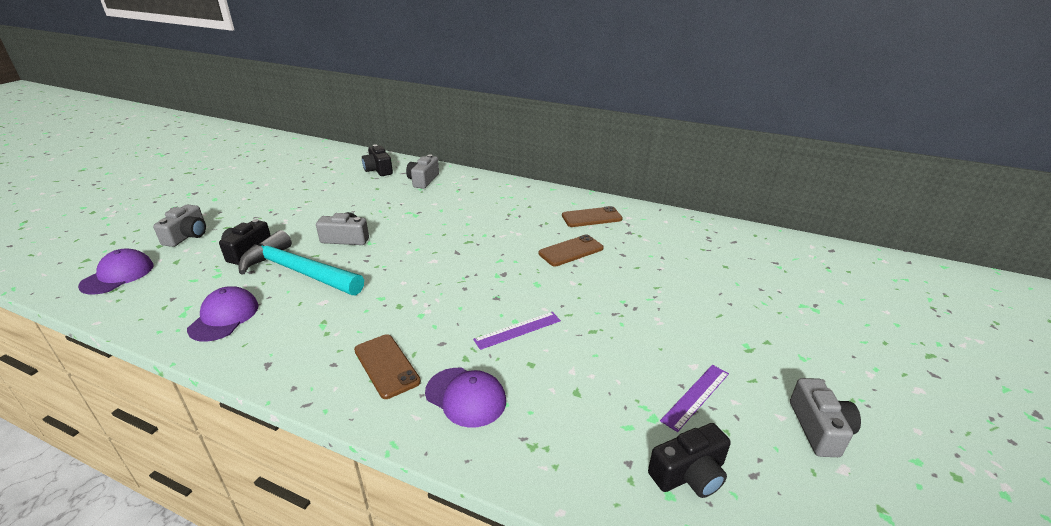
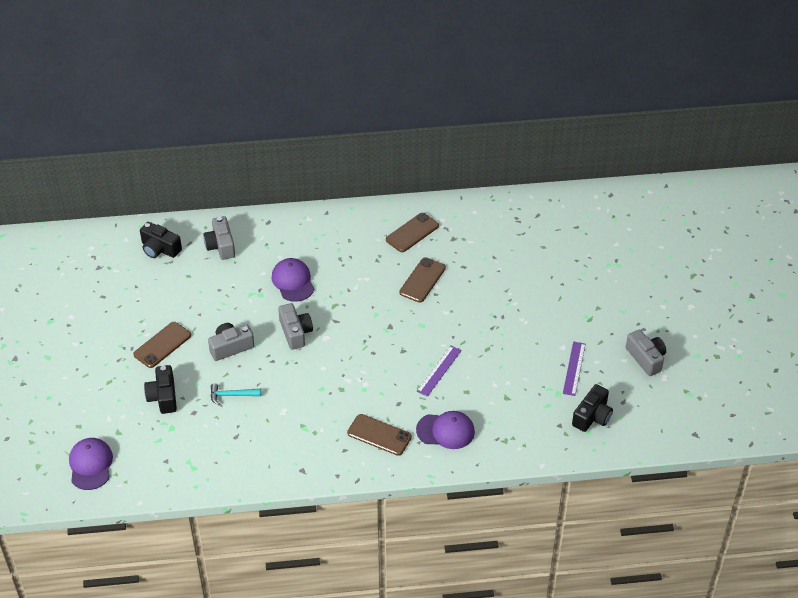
camera: 30 degrees left, 15 degrees up
(187, 235) = (87, 405): grey camera -> grey camera (295, 332)
(224, 317) = (227, 455): purple cap -> purple cap (293, 281)
(298, 219) = (162, 345): none -> brown phone
(298, 271) = (232, 395): turquoise hammer -> turquoise hammer, size x0.42

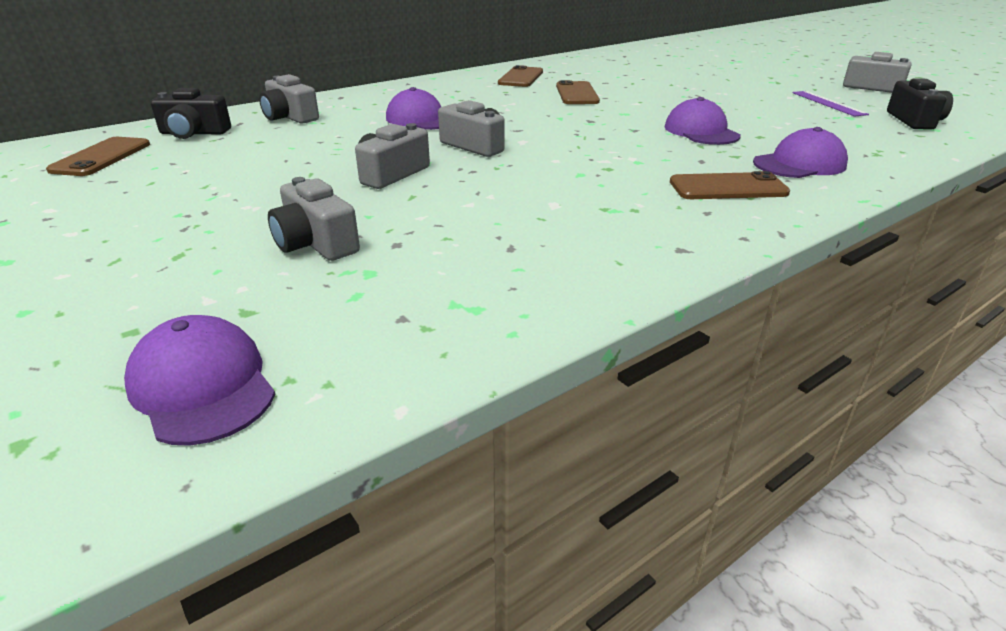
camera: 30 degrees left, 15 degrees down
(162, 345) = (265, 197): brown phone -> brown phone (101, 157)
(163, 397) = (315, 243): black camera -> grey camera
(232, 395) = (447, 211): turquoise hammer -> none
(439, 370) = (701, 131): purple ruler -> purple cap

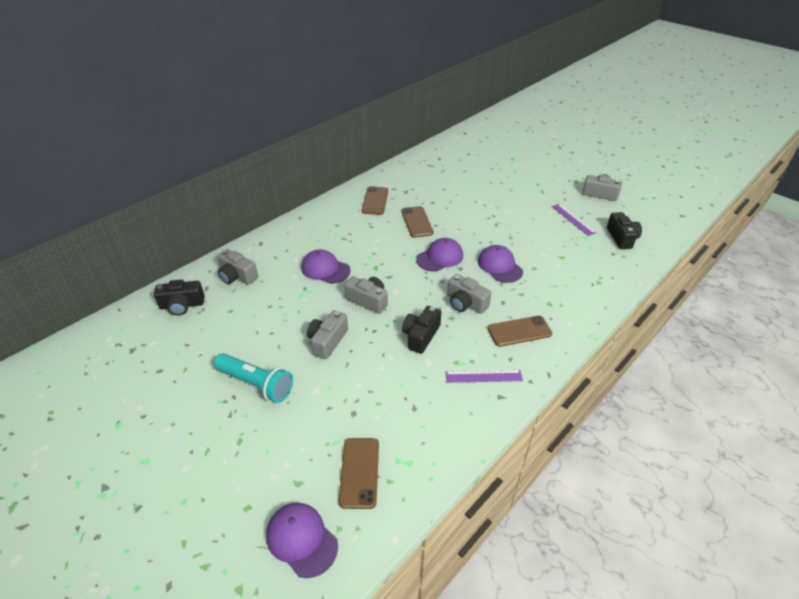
camera: 10 degrees left, 10 degrees up
(101, 157) = (137, 343): brown phone -> brown phone (359, 472)
(250, 203) = (256, 384): none -> turquoise flashlight
(315, 243) = (310, 419): grey camera -> grey camera (465, 303)
(549, 180) = (420, 336): none -> black camera
(652, 225) = (483, 376): none -> purple ruler
(799, 164) = (557, 299): purple cap -> purple cap (440, 257)

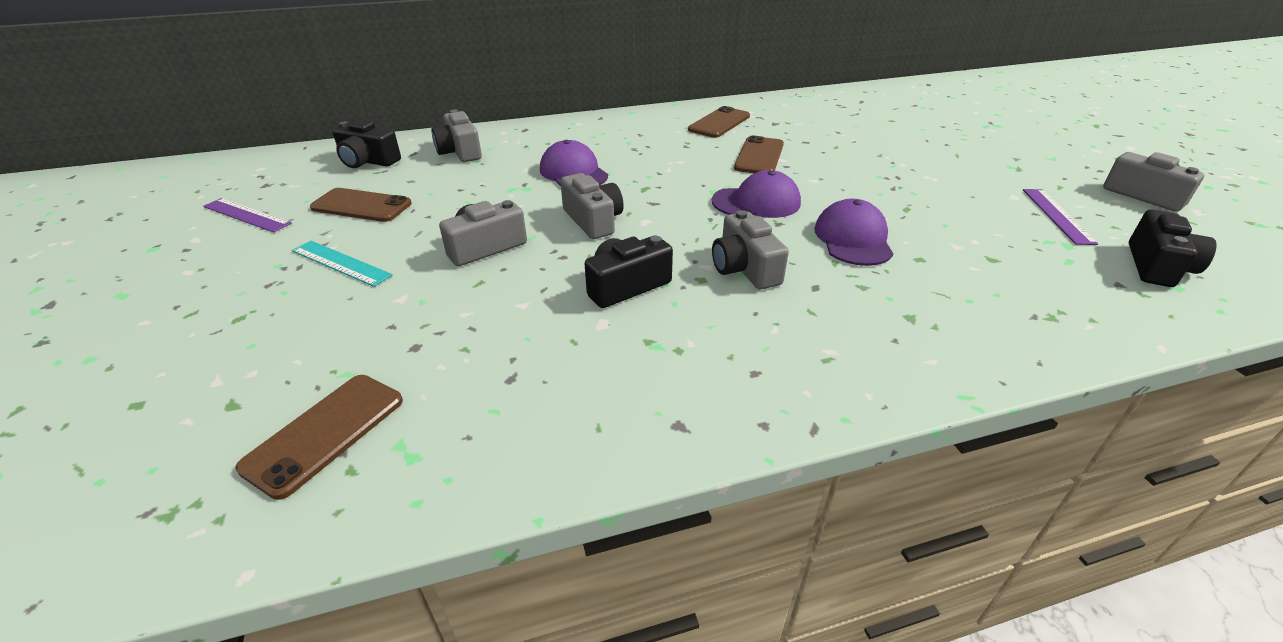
camera: 30 degrees right, 5 degrees down
(256, 384) = (340, 263): turquoise flashlight -> turquoise ruler
(301, 539) = (131, 489): purple cap -> none
(483, 376) = (677, 380): purple ruler -> purple ruler (247, 215)
(519, 331) = (810, 338): brown phone -> brown phone (361, 206)

